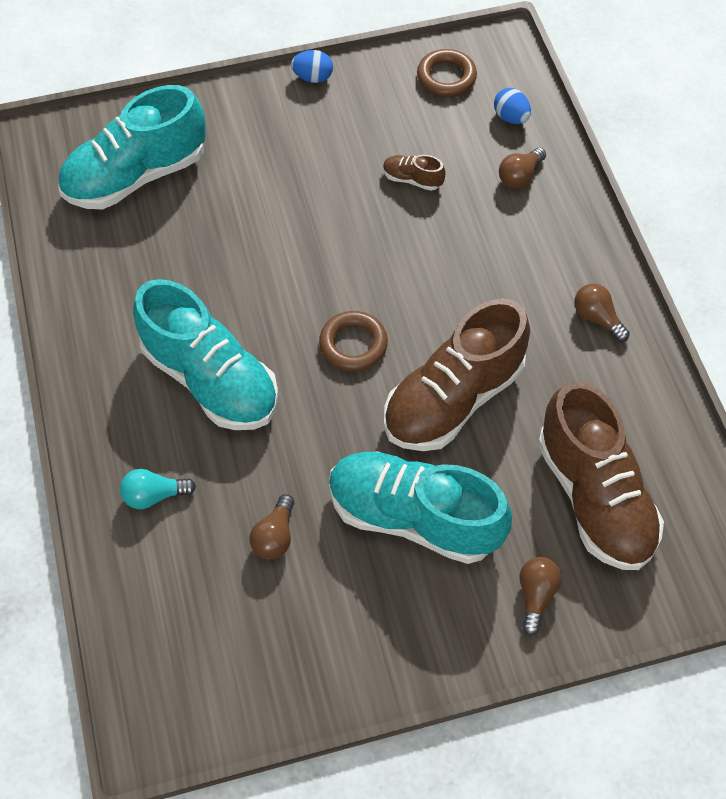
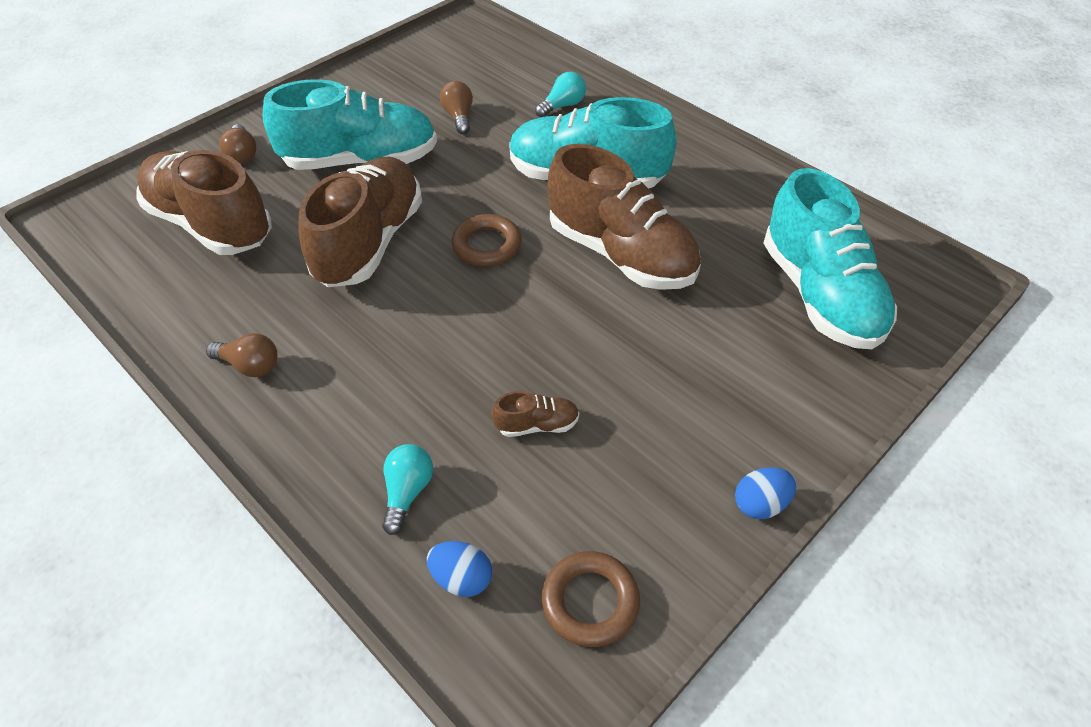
camera: 150 degrees right, 10 degrees down
(136, 176) = (820, 294): turquoise shoe -> turquoise shoe turned 135 degrees clockwise
(250, 281) = (621, 254): none -> brown shoe
(520, 176) = (407, 492): brown light bulb -> turquoise light bulb

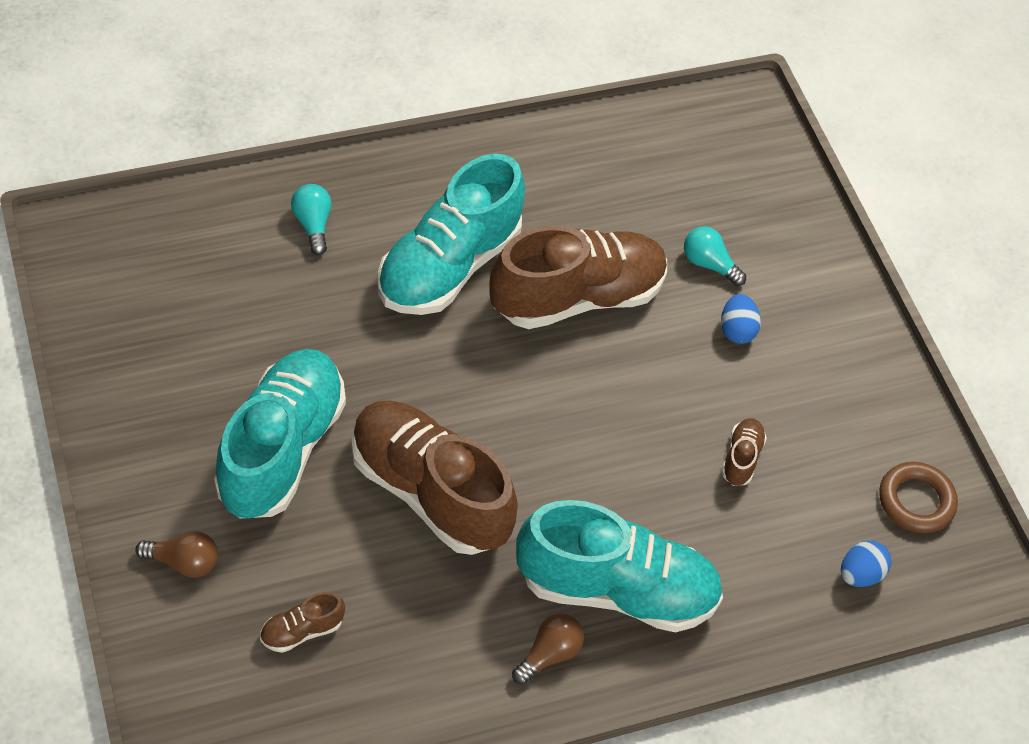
camera: 70 degrees left, 5 degrees up
(211, 224) = (302, 631): brown shoe -> brown shoe, size x0.41
(407, 492) = (762, 579): turquoise light bulb -> turquoise light bulb (709, 264)
(459, 117) = (264, 325): brown light bulb -> none
(487, 245) = (498, 395): brown ring -> none
(760, 504) = (887, 354): blue egg -> blue egg (736, 330)
(820, 294) = (710, 190): turquoise shoe -> turquoise shoe (616, 589)

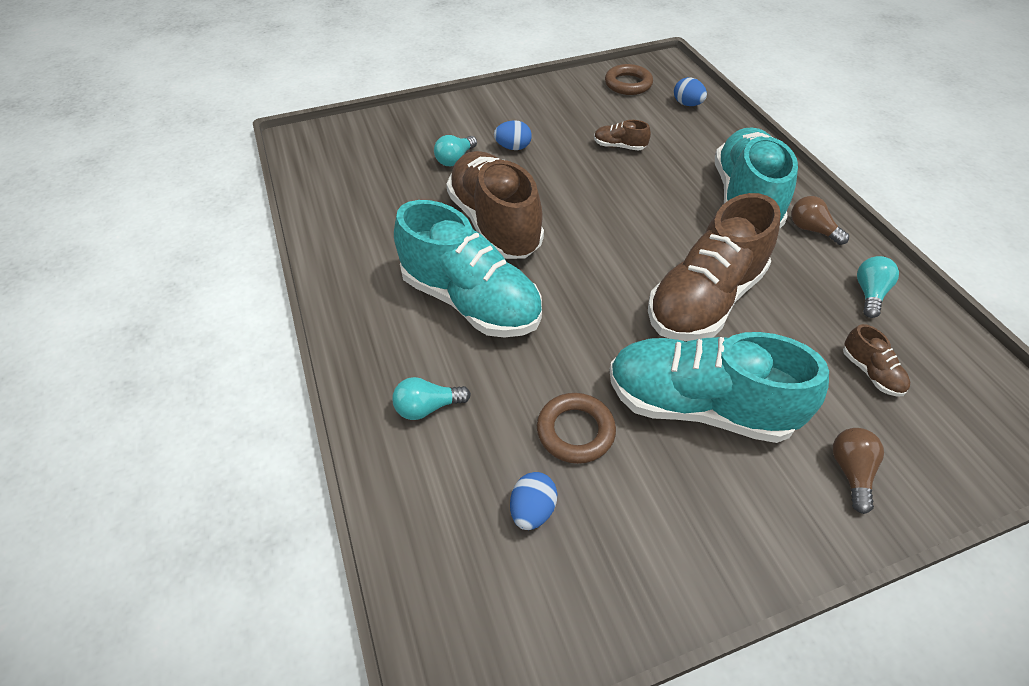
camera: 85 degrees left, 5 degrees down
(192, 295) = (532, 510): none -> blue egg
(268, 338) = (575, 431): none -> brown ring
(423, 680) = (869, 294): none -> turquoise light bulb

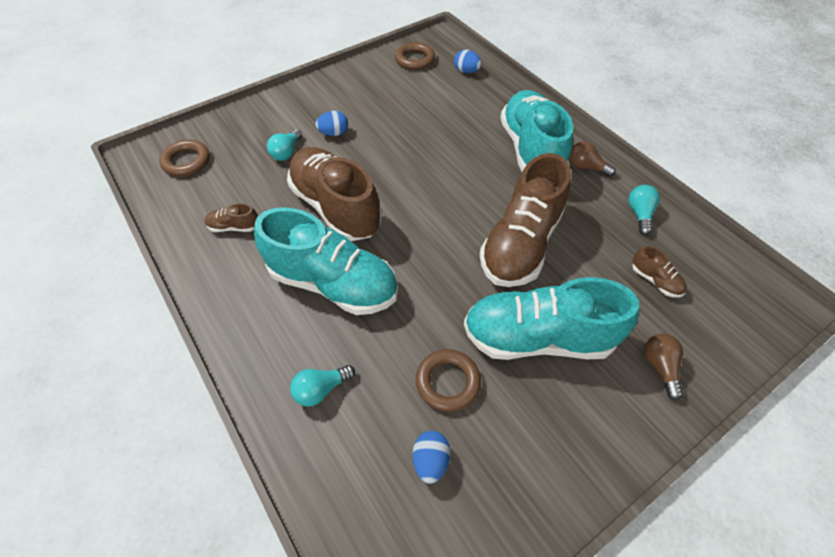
camera: 15 degrees left, 5 degrees up
(345, 152) = (186, 161): none -> brown ring
(619, 146) = (421, 118): brown shoe -> brown shoe (234, 227)

